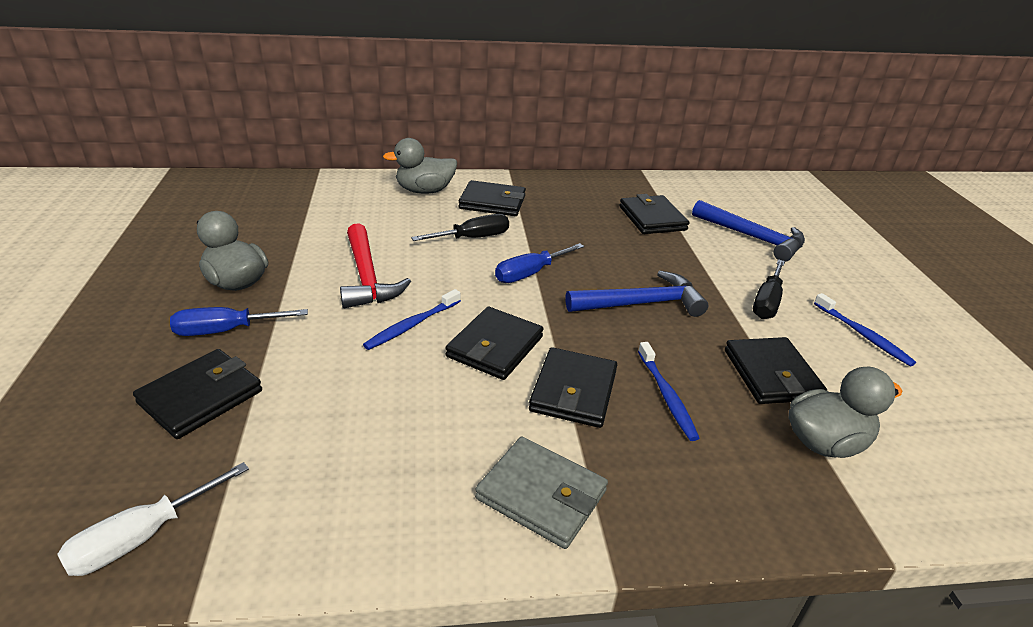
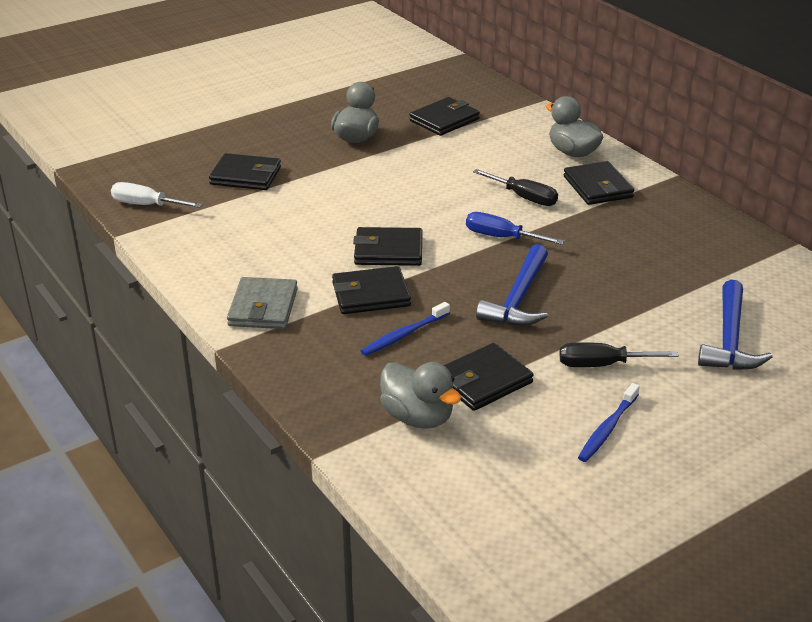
camera: 65 degrees right, 0 degrees up
(225, 330) = (306, 157): blue screwdriver -> none
(367, 277) = (415, 177): red hammer -> none
(412, 325) = (379, 213): blue toothbrush -> none
(641, 304) = (518, 299): blue hammer -> blue hammer turned 60 degrees clockwise
(652, 218) = (687, 273): black wallet -> black wallet (444, 120)

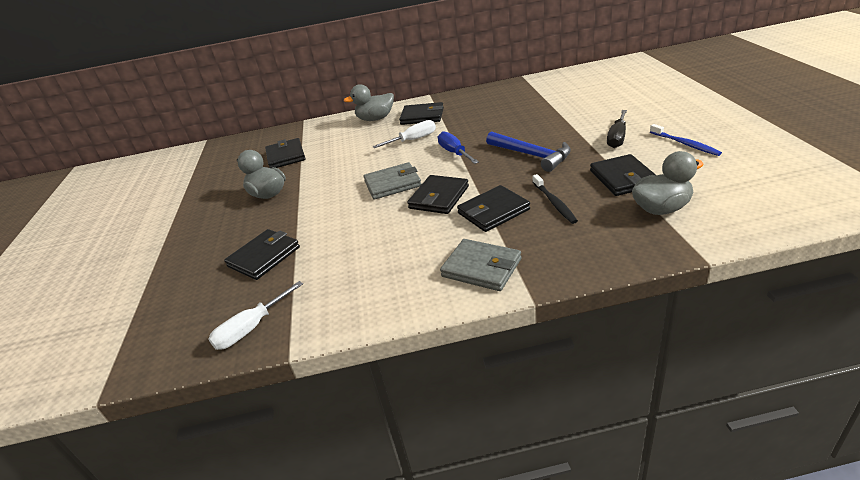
camera: 60 degrees left, 0 degrees up
(371, 294) = (493, 211): black wallet -> black wallet turned 45 degrees clockwise
(404, 335) = (554, 203): blue toothbrush -> black toothbrush
(407, 211) = (392, 184): none -> grey wallet
(501, 237) = (454, 153): blue screwdriver -> blue screwdriver turned 105 degrees clockwise
(524, 197) = (413, 140): black screwdriver -> white screwdriver
(729, 339) = (604, 101): blue hammer -> none

